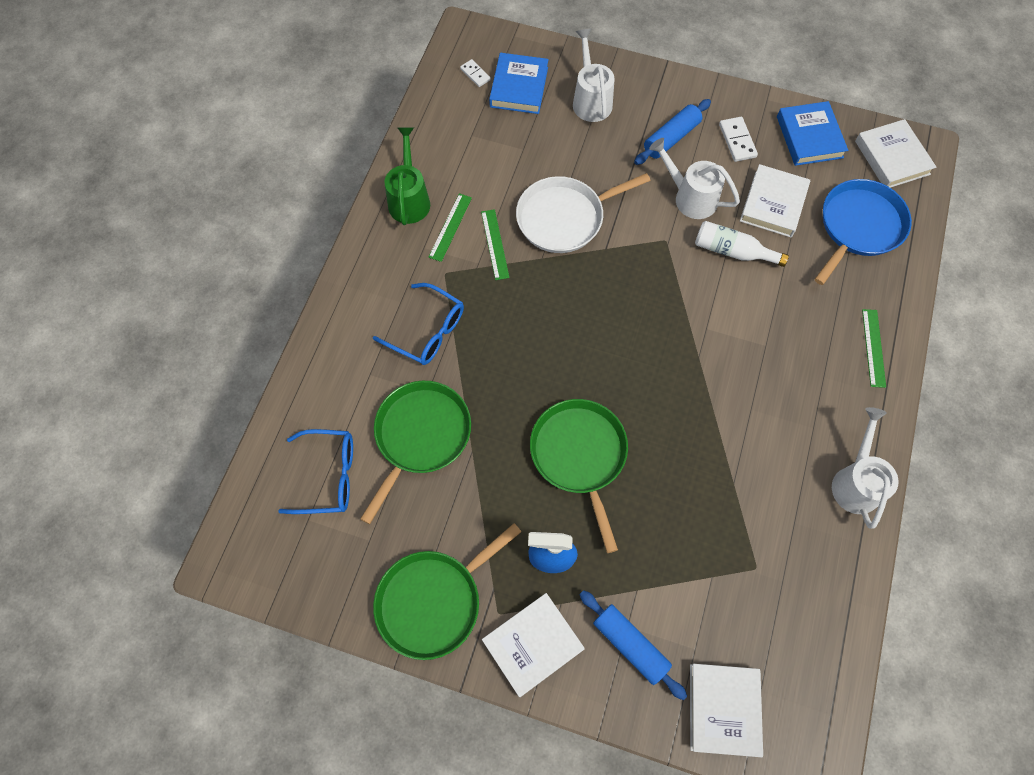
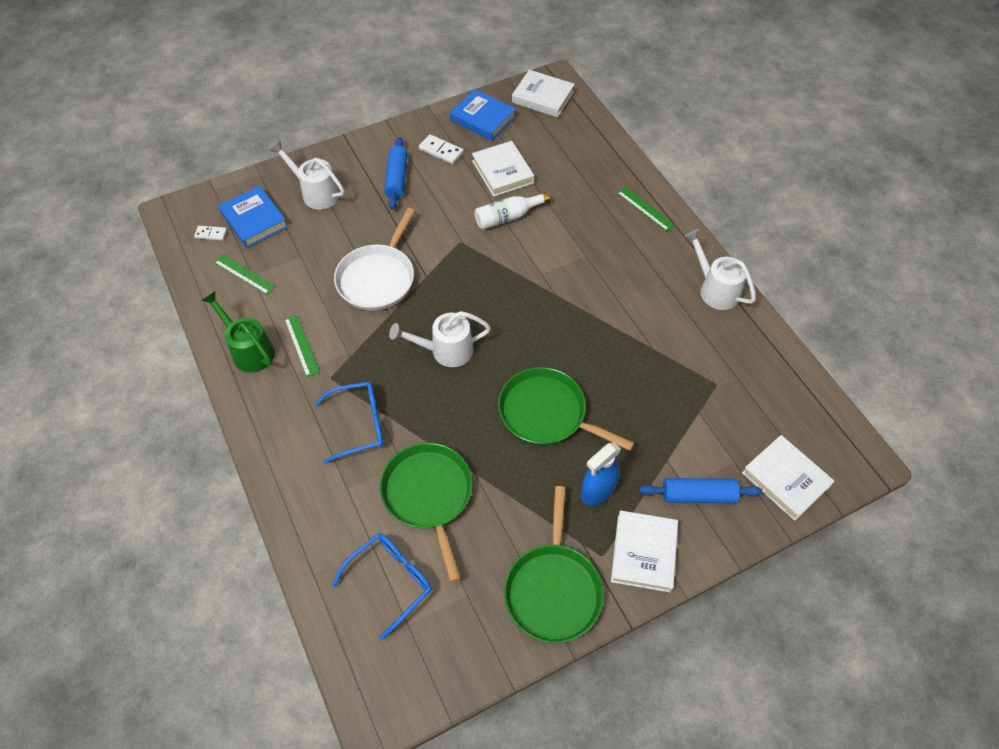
camera: 45 degrees left, 10 degrees down
(495, 244) = (346, 331): green ruler -> green ruler (244, 274)
(689, 197) = (447, 205): white watering can -> white watering can (445, 351)
(858, 227) = (565, 149): blue pan -> none

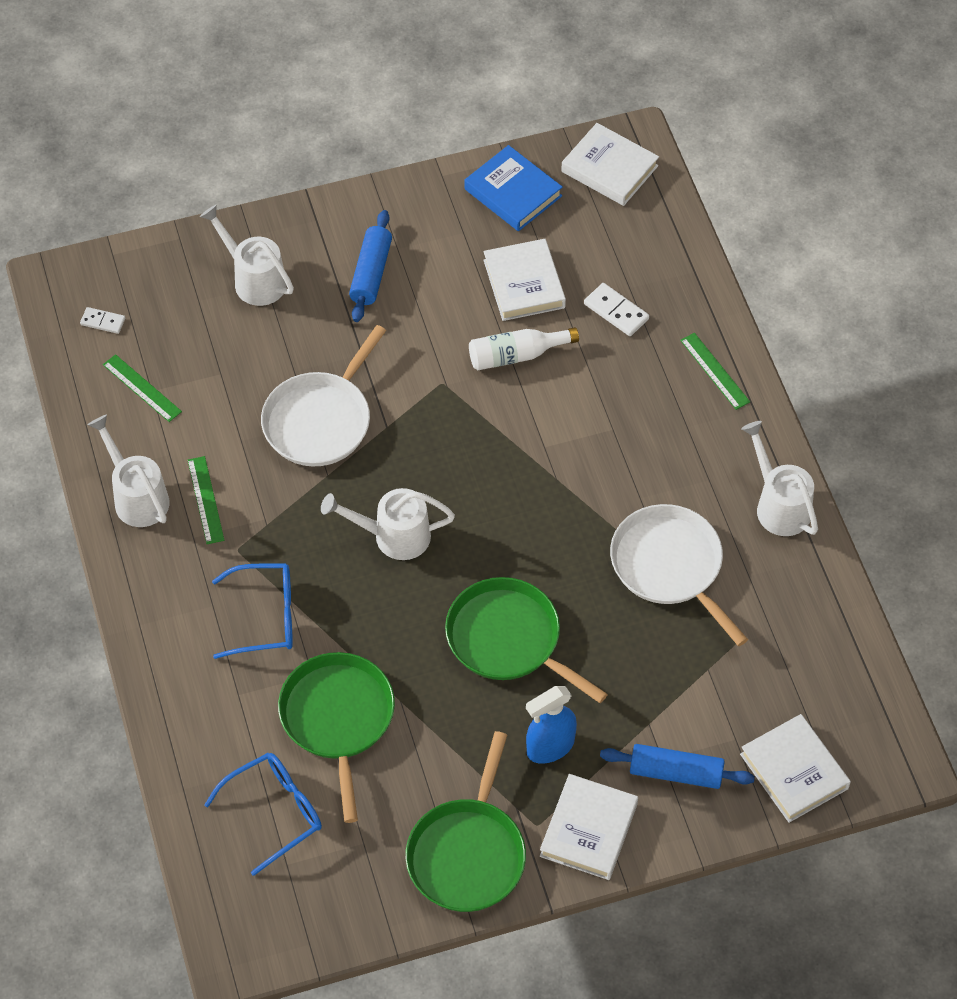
camera: 10 degrees right, 0 degrees up
(249, 350) = (137, 496): green watering can -> white watering can
(254, 220) = (163, 309): blue book -> none
(441, 151) = (442, 237): white domino -> white domino (616, 311)
(651, 342) = (670, 566): none -> white pan

